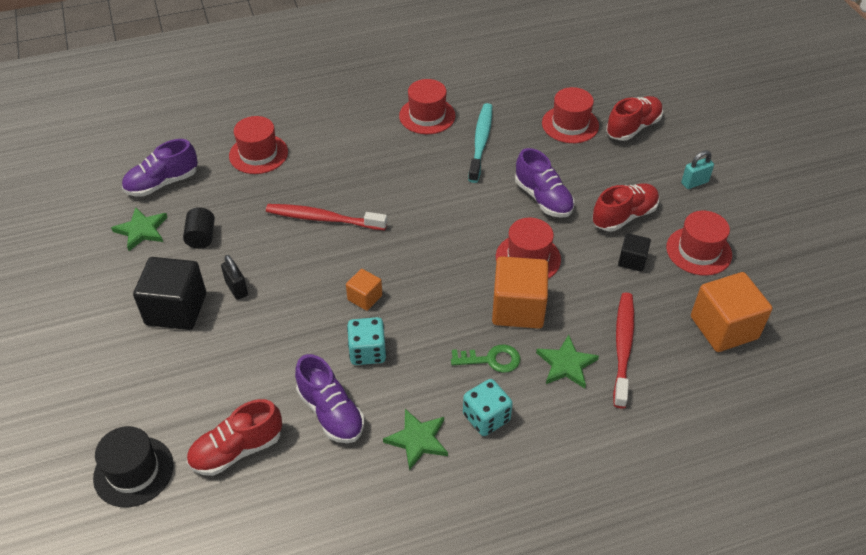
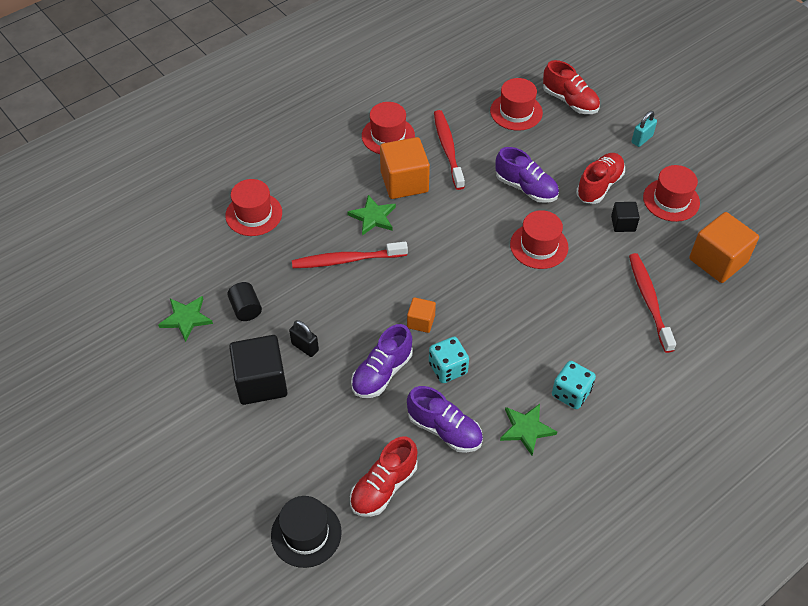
camera: 20 degrees left, 5 degrees up
(162, 183) = (179, 268): purple shoe -> purple shoe (382, 373)
(481, 142) = (448, 149): turquoise toothbrush -> red toothbrush
(491, 360) = (551, 343): green key -> none
(518, 308) = (552, 292): orange cube -> orange cube (404, 182)
(566, 364) = (612, 329): green star -> green star (373, 217)
(633, 128) = (570, 101): red shoe -> red shoe turned 105 degrees clockwise

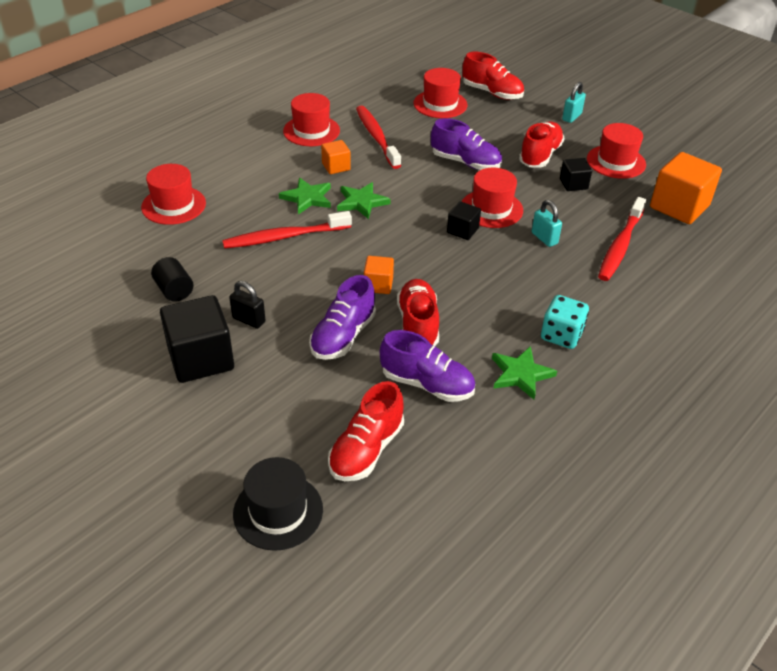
camera: 10 degrees left, 10 degrees down
(186, 318) = (103, 305): green star -> green star (361, 202)
(404, 182) = (336, 166): orange cube -> orange cube, size x0.52
(448, 368) = (418, 325): turquoise dice -> red shoe
(507, 268) = (462, 230): none -> black cube
(580, 285) = (544, 238): none -> turquoise padlock
(649, 301) = (620, 246): red toothbrush -> red toothbrush turned 135 degrees counterclockwise

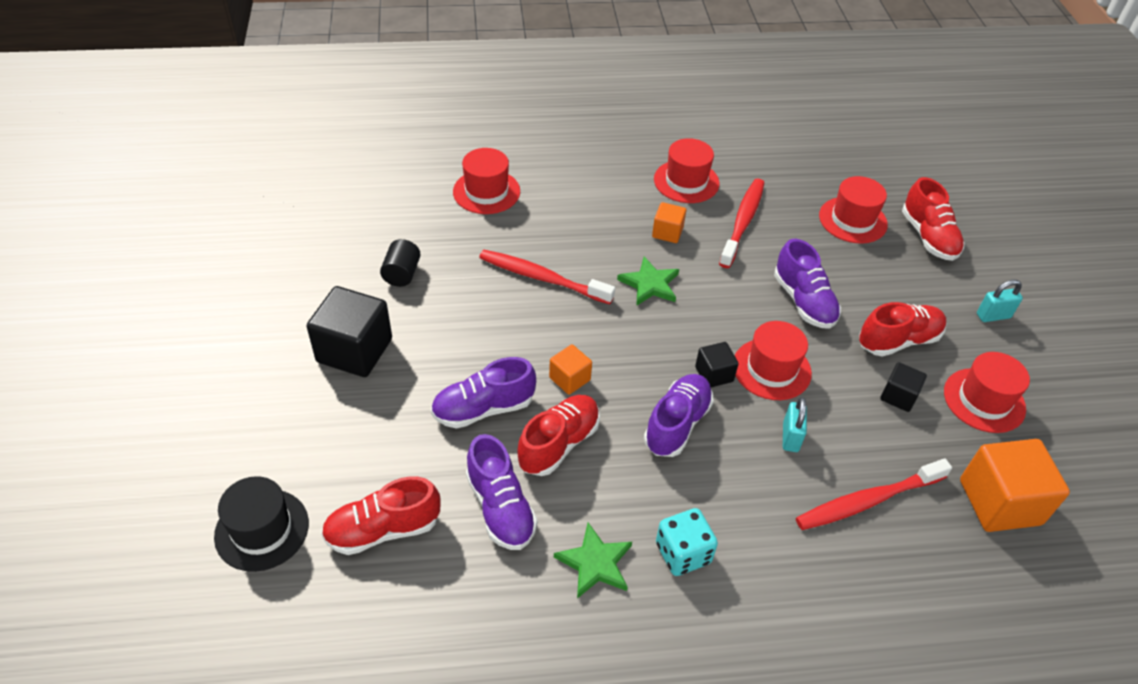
camera: 40 degrees right, 5 degrees up
(249, 320) = (427, 340): black padlock -> none
(307, 198) = (605, 250): green star -> none
(474, 270) = (677, 424): none -> purple shoe

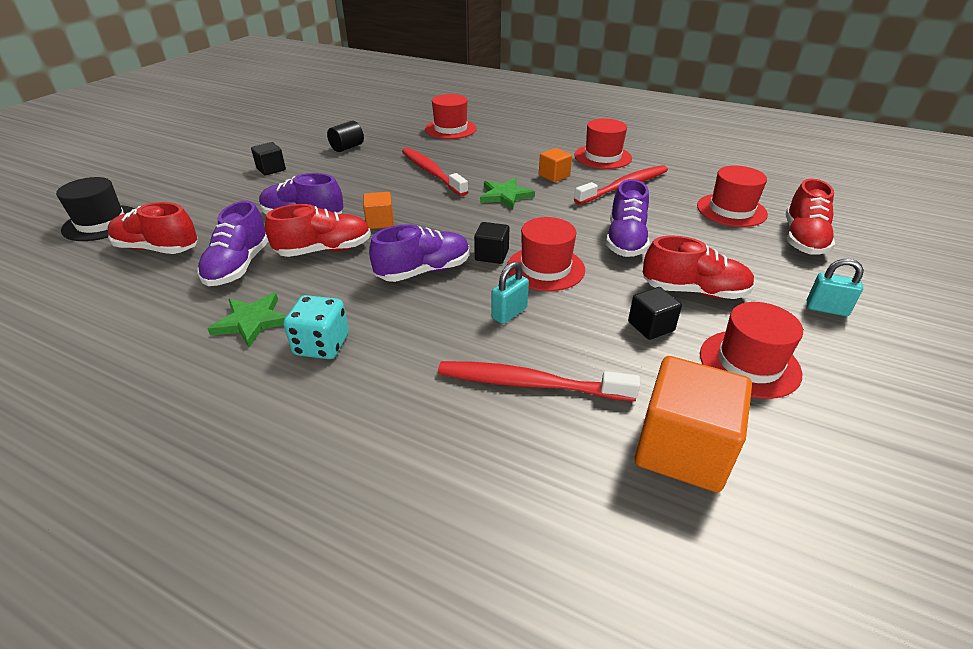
camera: 35 degrees right, 10 degrees down
(354, 350) = (271, 169): black cube -> black cube, size x0.52

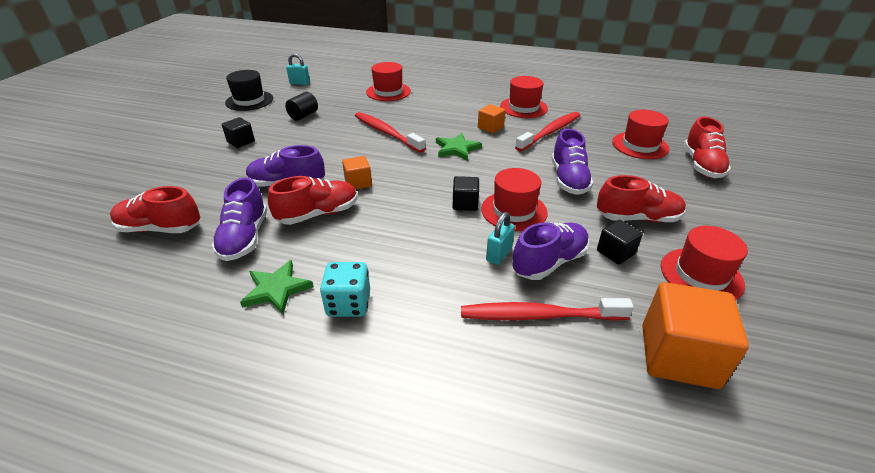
camera: 10 degrees left, 0 degrees up
(101, 223) = (94, 209): black hat -> black hat (249, 101)
(424, 271) = (413, 224): purple shoe -> purple shoe (549, 262)
(826, 309) = (740, 222): turquoise padlock -> turquoise padlock (300, 83)

